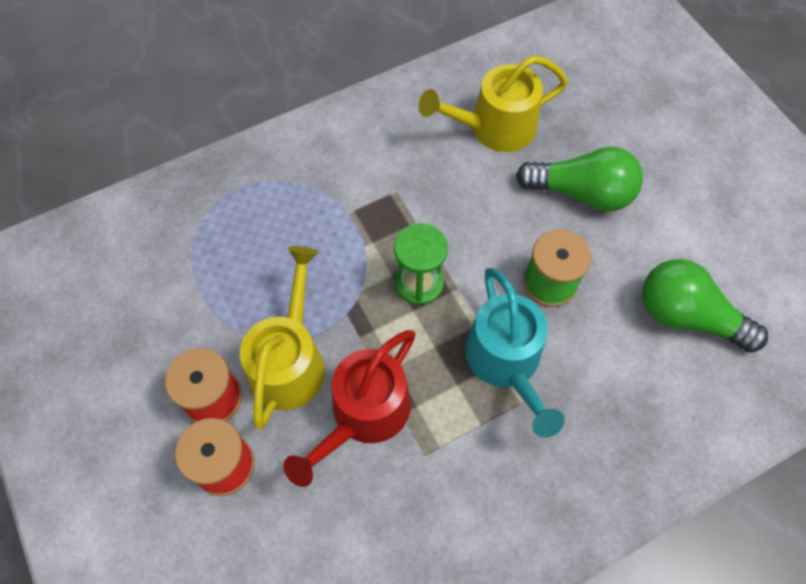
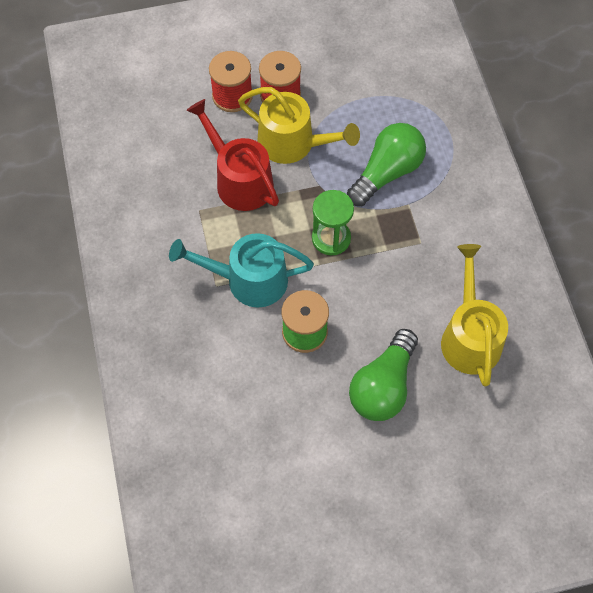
camera: 105 degrees right, 0 degrees up
(687, 316) = (244, 426): green light bulb -> green light bulb (387, 173)

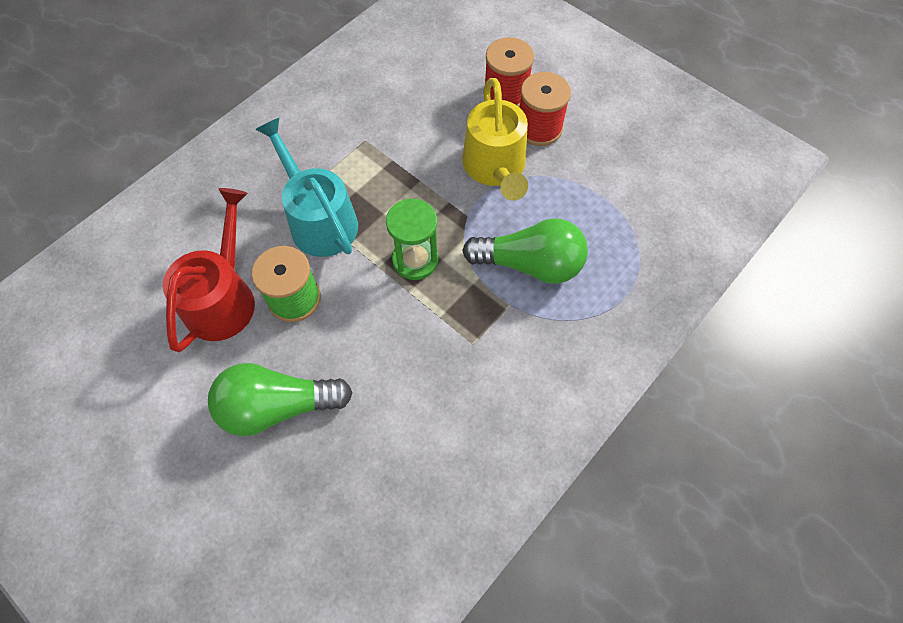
camera: 55 degrees right, 0 degrees up
(239, 180) = (420, 151): red watering can -> red watering can (223, 298)
(469, 336) = (393, 459): yellow watering can -> none

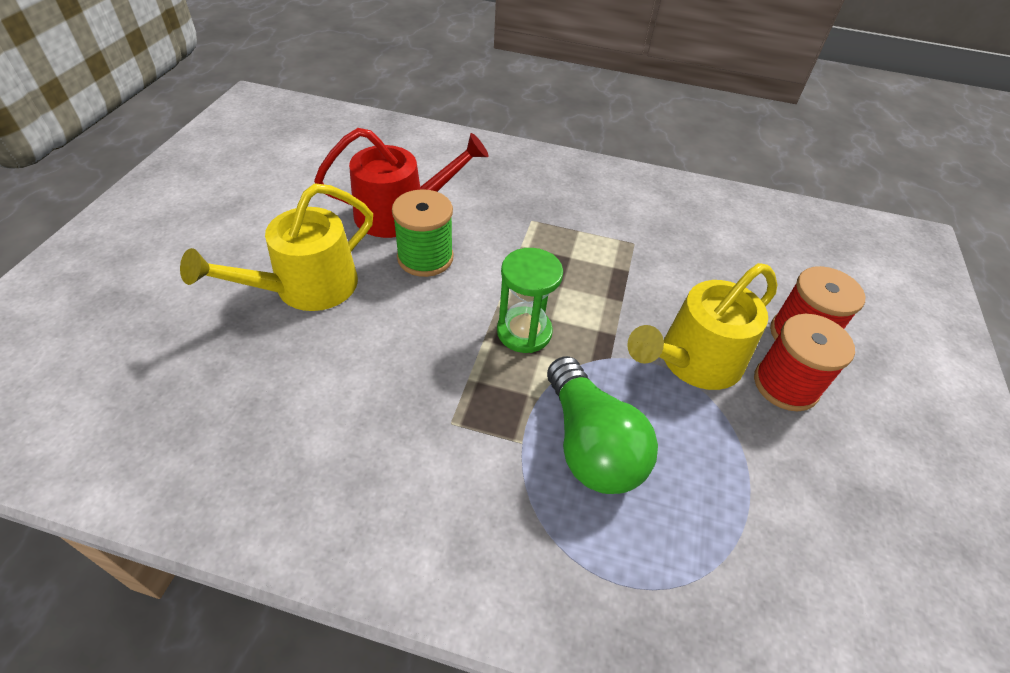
camera: 60 degrees right, 15 degrees down
(278, 406) = (306, 287): green light bulb -> yellow watering can
(319, 220) = (520, 244): turquoise watering can -> none

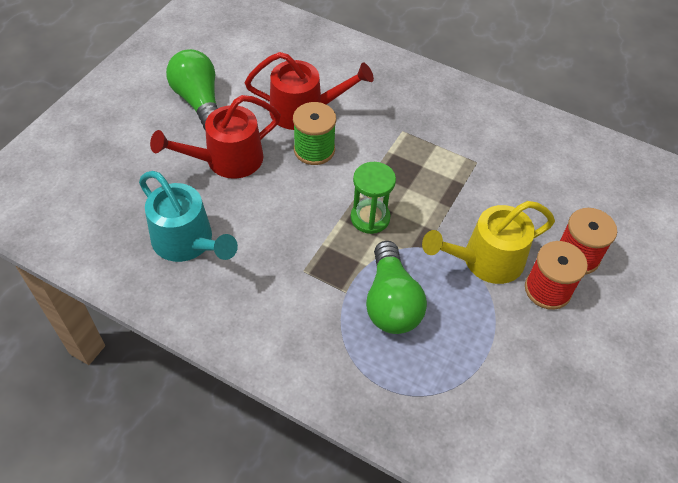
camera: 15 degrees right, 5 degrees up
(254, 220) = (199, 101): none -> green light bulb
(264, 412) = (187, 242): none -> turquoise watering can
(306, 287) = (227, 160): yellow watering can -> red watering can

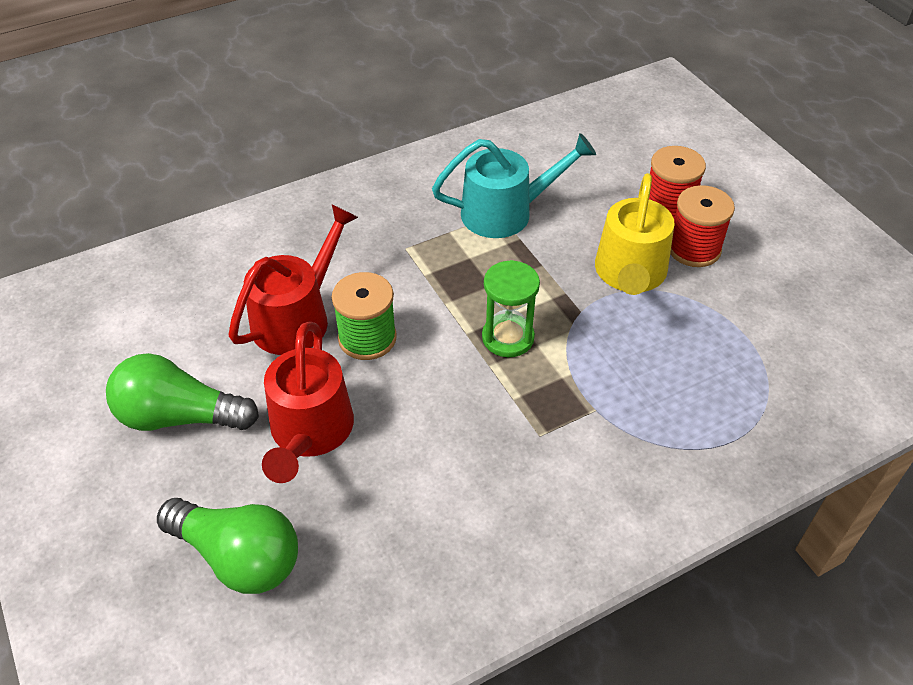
camera: 55 degrees left, 5 degrees down
(187, 242) = (412, 537): turquoise watering can -> turquoise watering can (505, 212)
(391, 302) = (634, 377): green light bulb -> green light bulb (239, 557)

